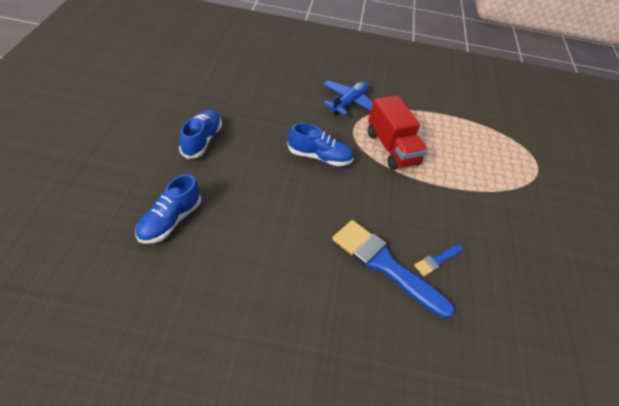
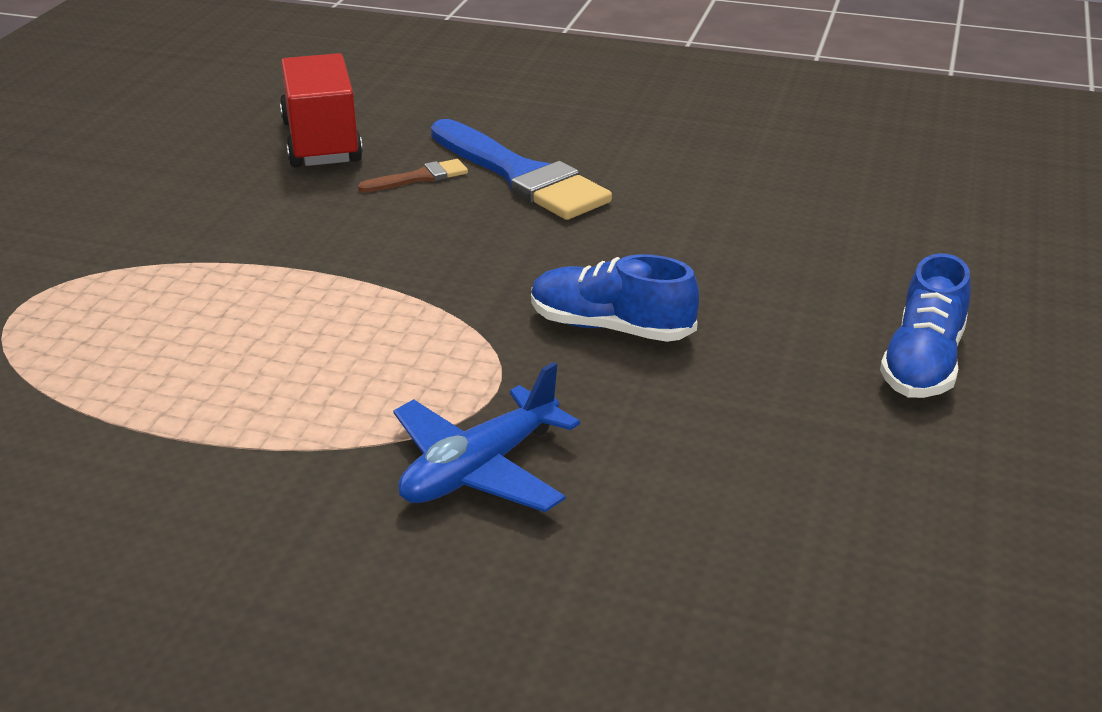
camera: 165 degrees left, 15 degrees down
(170, 221) = (927, 233): blue shoe -> none
(392, 148) = (404, 344): red truck -> red truck (321, 142)
(437, 261) = (419, 178): blue brush -> brown brush

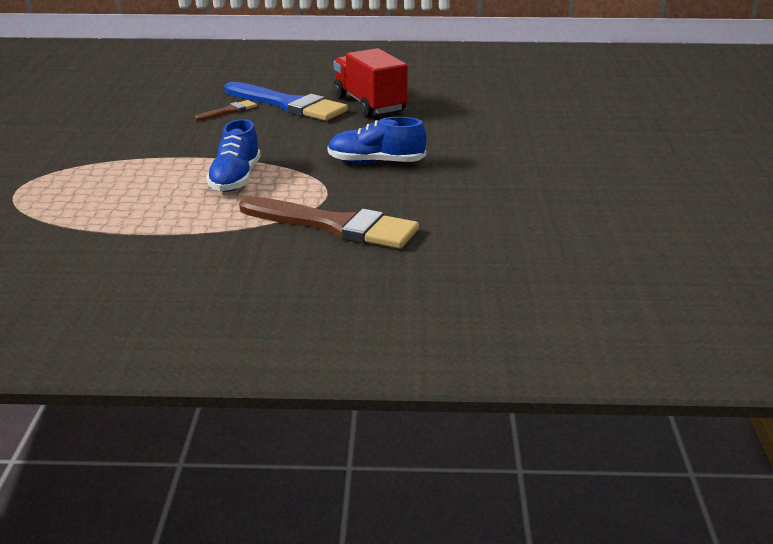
camera: 15 degrees left, 5 degrees down
(321, 142) = (158, 101): red truck -> red truck (369, 104)
(479, 469) = (336, 226): blue plane -> brown brush
(922, 363) = (547, 159): blue shoe -> blue shoe (235, 179)

